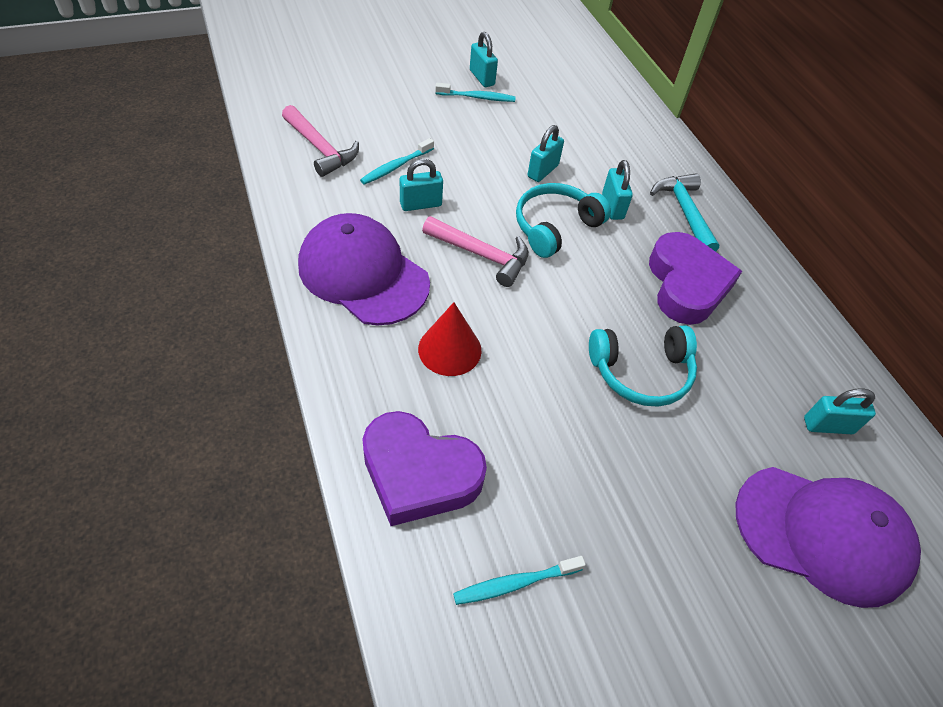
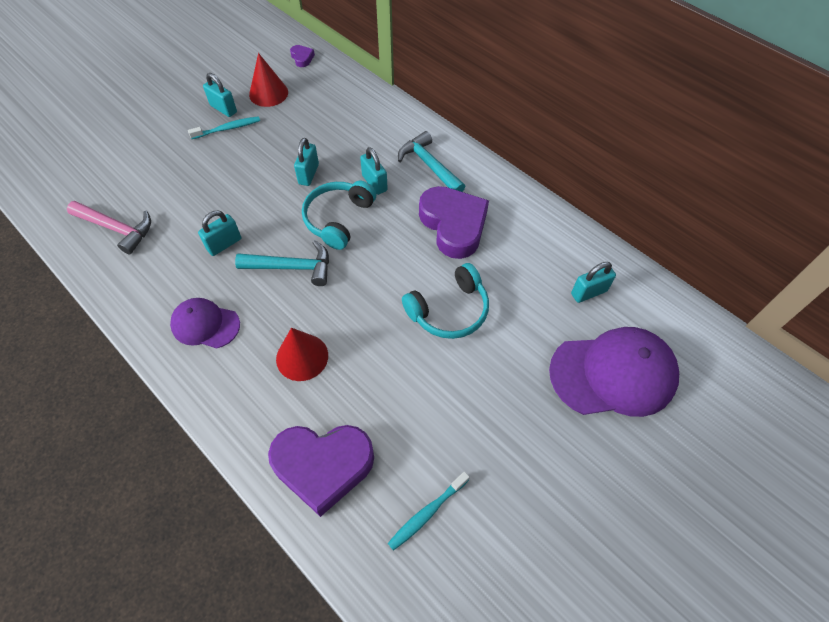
camera: 20 degrees left, 5 degrees up
(363, 274) = (205, 324): purple cap -> purple cap, size x0.57
(396, 166) = (188, 219): turquoise toothbrush -> none
(482, 255) = (292, 267): pink hammer -> turquoise hammer
(536, 79) = (268, 93): none -> red cone
(588, 58) = (302, 58): none -> purple heart

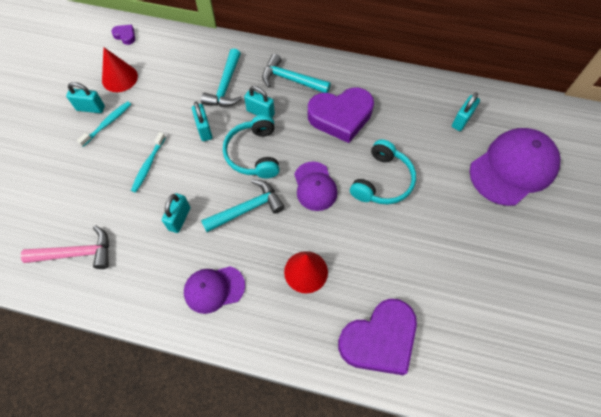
camera: 30 degrees left, 5 degrees up
(359, 143) = (225, 86): none -> turquoise hammer
(374, 280) = (315, 186): none -> purple cap
(427, 513) = (468, 328): turquoise toothbrush -> turquoise toothbrush (148, 165)
(453, 225) = (340, 117): purple heart -> purple heart turned 135 degrees clockwise

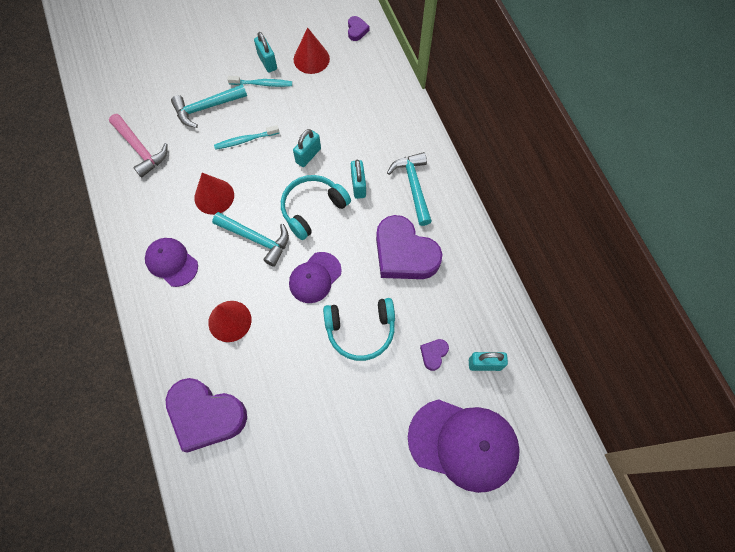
camera: 55 degrees right, 5 degrees up
(179, 219) = (214, 196): turquoise padlock -> red cone
(225, 86) = (364, 141): turquoise hammer -> turquoise hammer (206, 108)
(433, 146) = (433, 354): none -> purple heart

